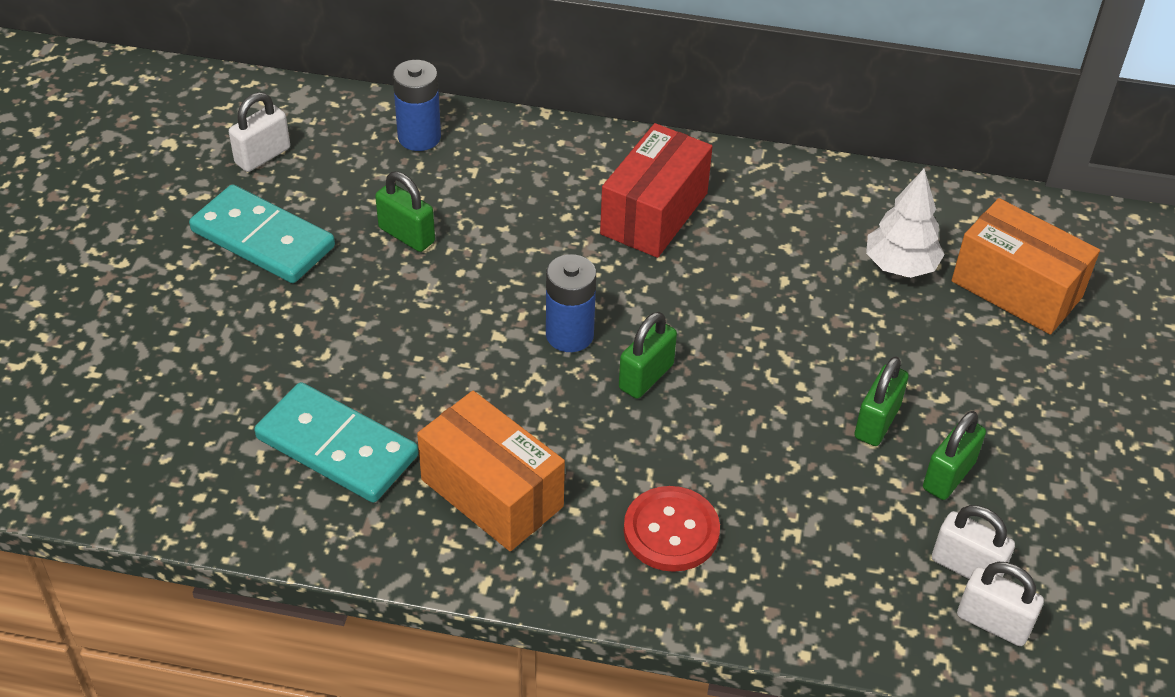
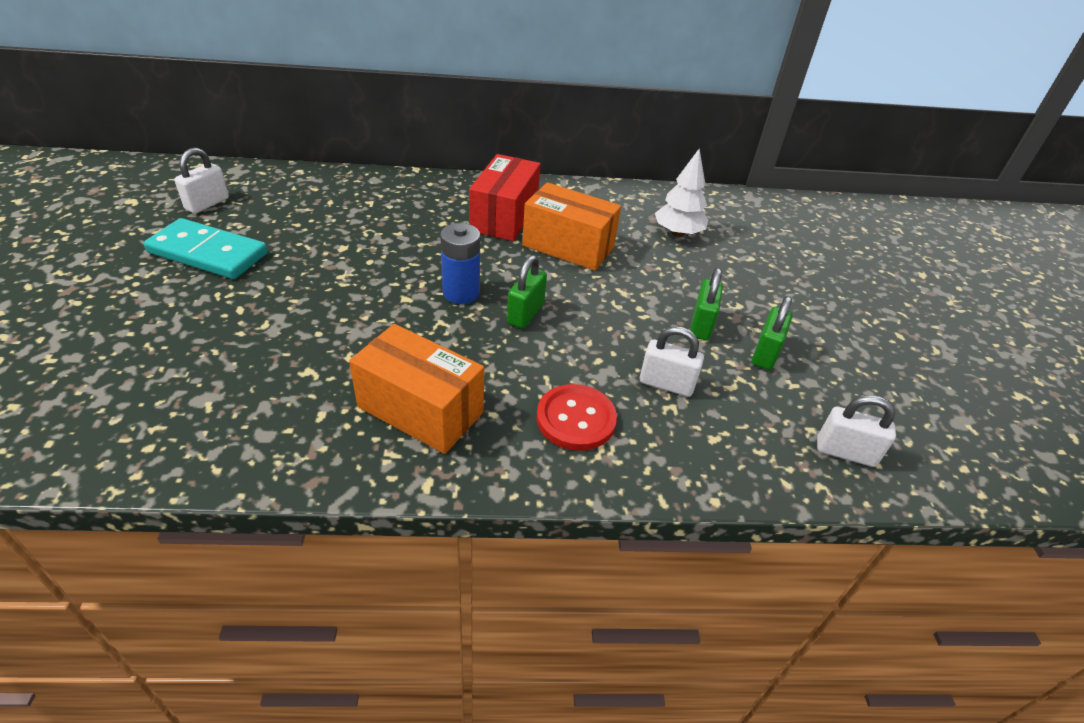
camera: 15 degrees left, 5 degrees down
(337, 447) = (279, 390): turquoise domino -> none
(406, 235) = (324, 242): green padlock -> none
(419, 137) = (327, 186): blue battery -> none
(966, 567) = (807, 414): white padlock -> white padlock (666, 384)
(1016, 289) = (756, 239): orange box -> orange box (568, 246)

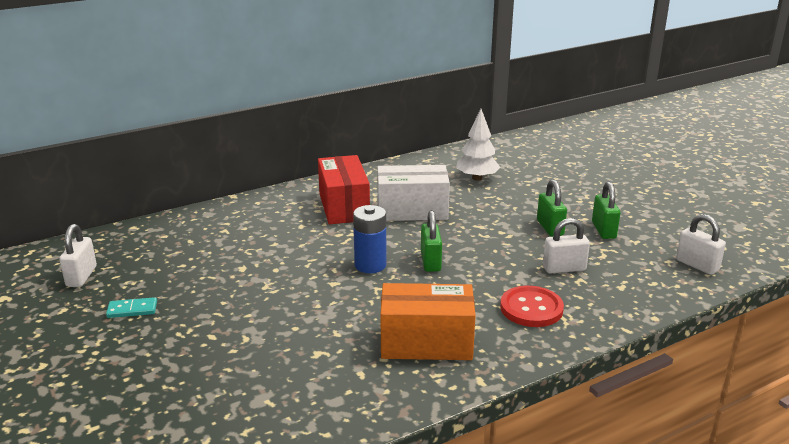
camera: 25 degrees left, 15 degrees down
(208, 253) = (132, 310): turquoise domino -> turquoise domino, size x0.45
(568, 246) = (412, 211): orange box -> white box
(845, 452) = (697, 265): white padlock -> white padlock turned 60 degrees clockwise

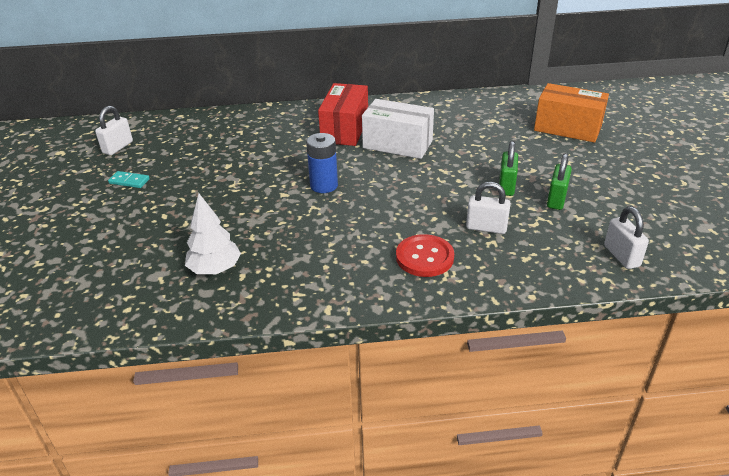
camera: 25 degrees right, 10 degrees up
(426, 343) = (312, 264): orange box -> orange box (567, 128)
(430, 262) = (374, 194): green padlock -> none
(477, 178) = (479, 125): white tree -> white tree (215, 269)

